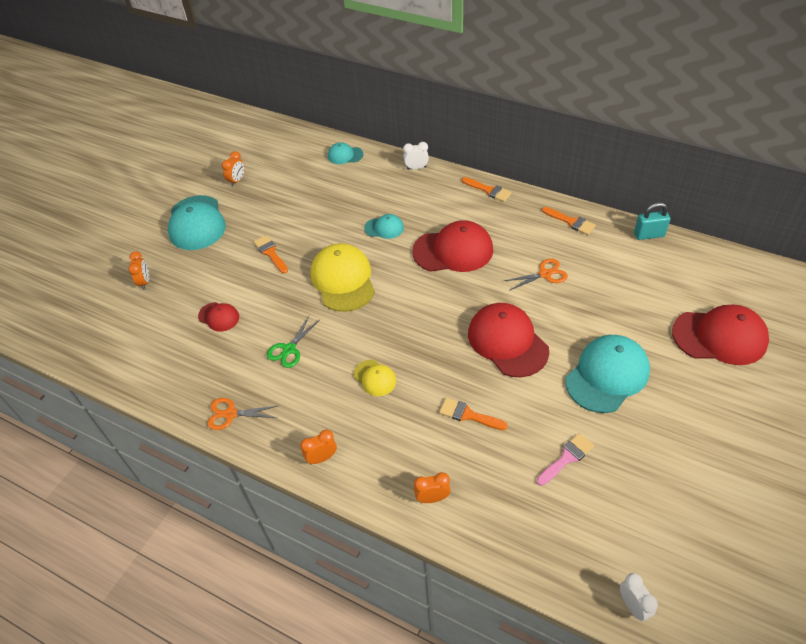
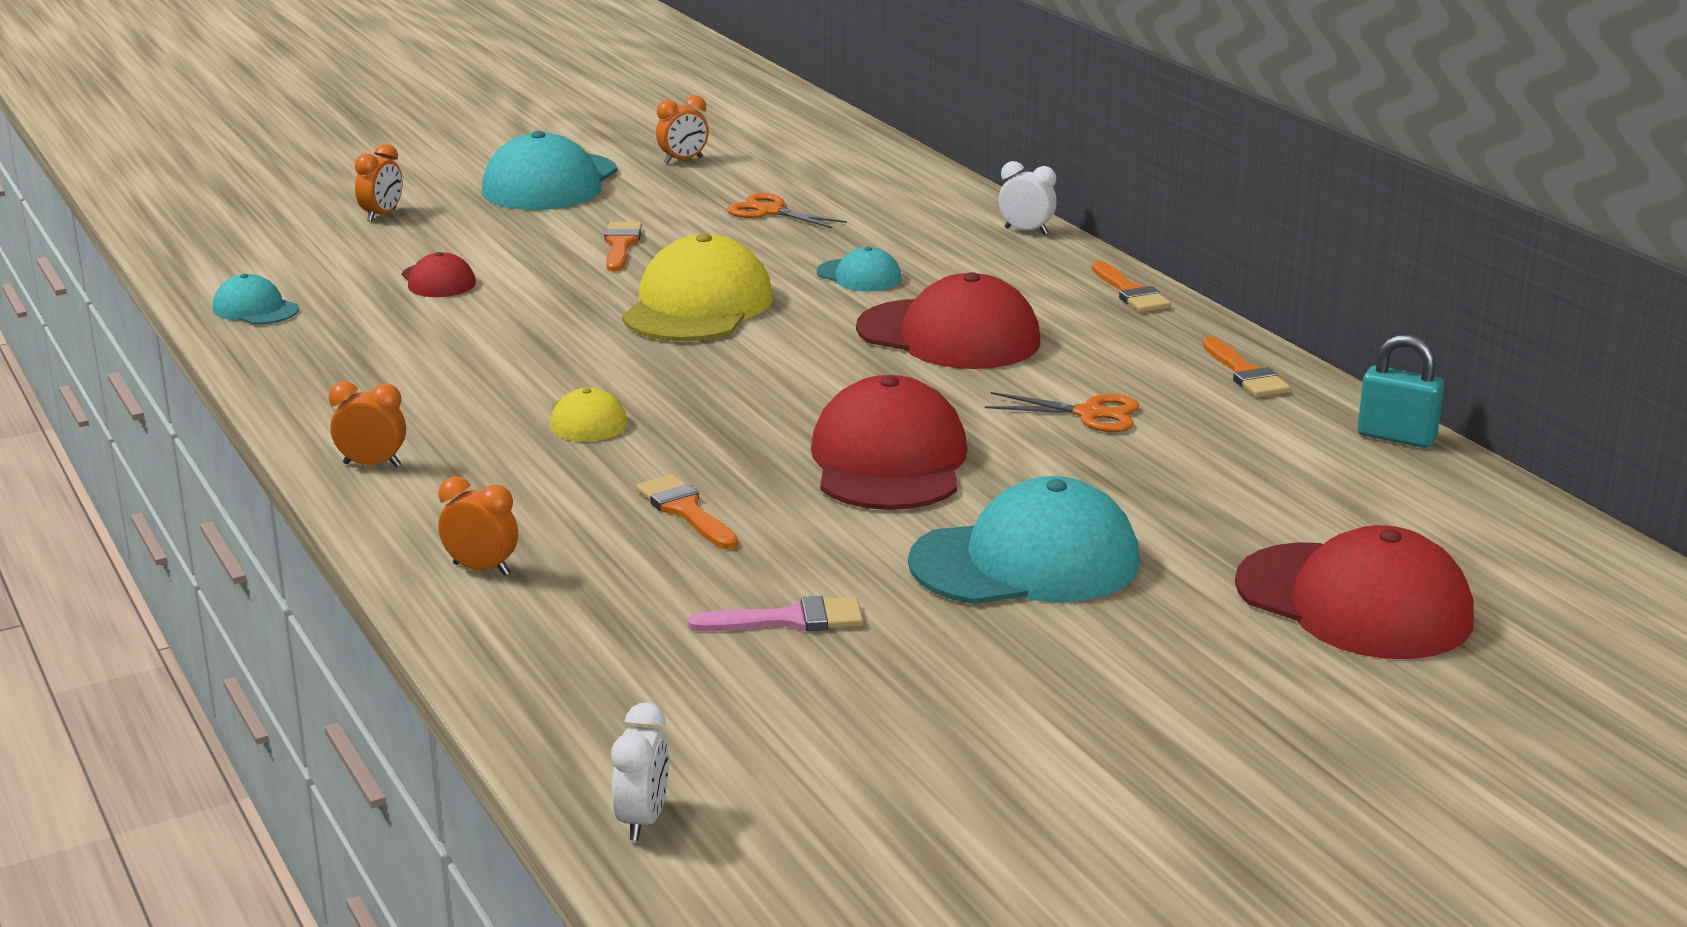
camera: 30 degrees right, 25 degrees down
(230, 414) = (305, 375): orange scissors -> orange scissors (770, 211)
(289, 349) = (495, 345): green scissors -> none
(345, 155) = (913, 184): turquoise cap -> turquoise cap (255, 309)

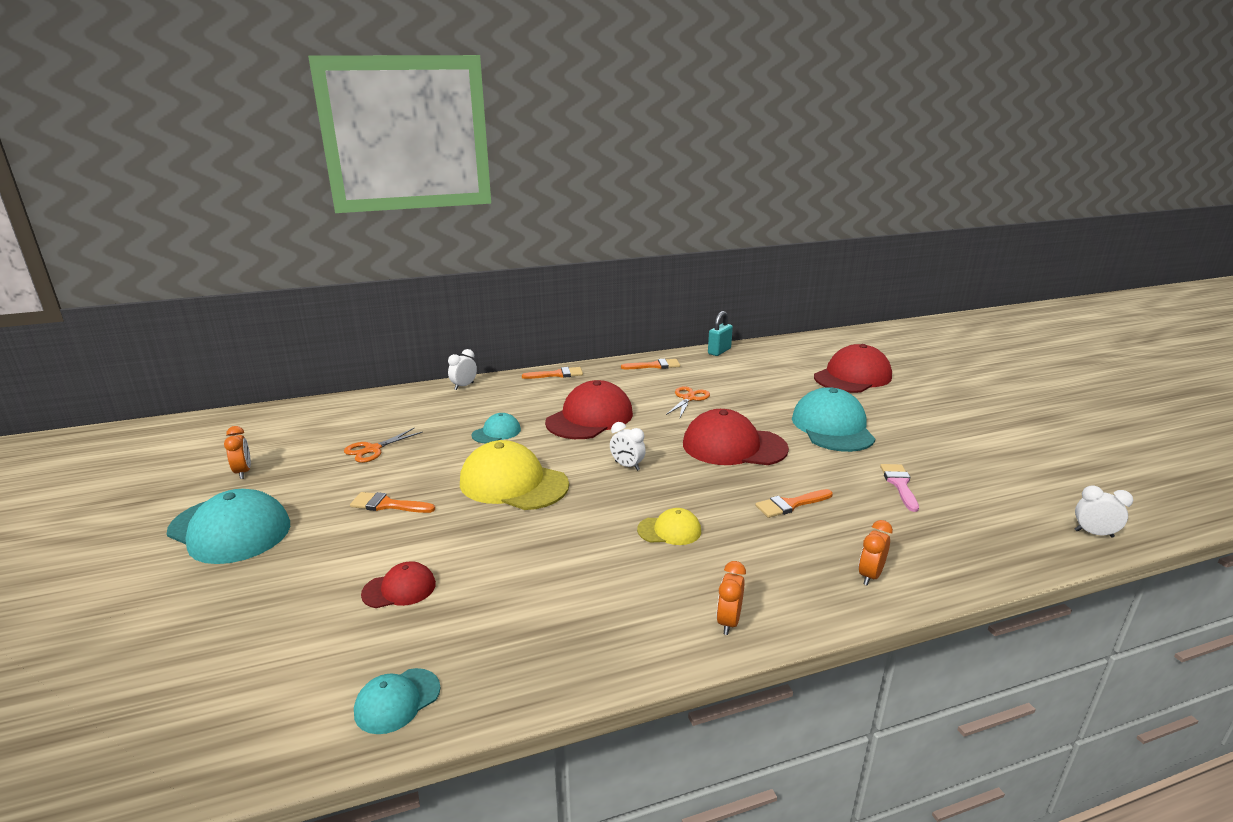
camera: 80 degrees left, 0 degrees up
(382, 215) = (217, 621): orange clock -> none
(779, 377) = (627, 466): none -> white clock

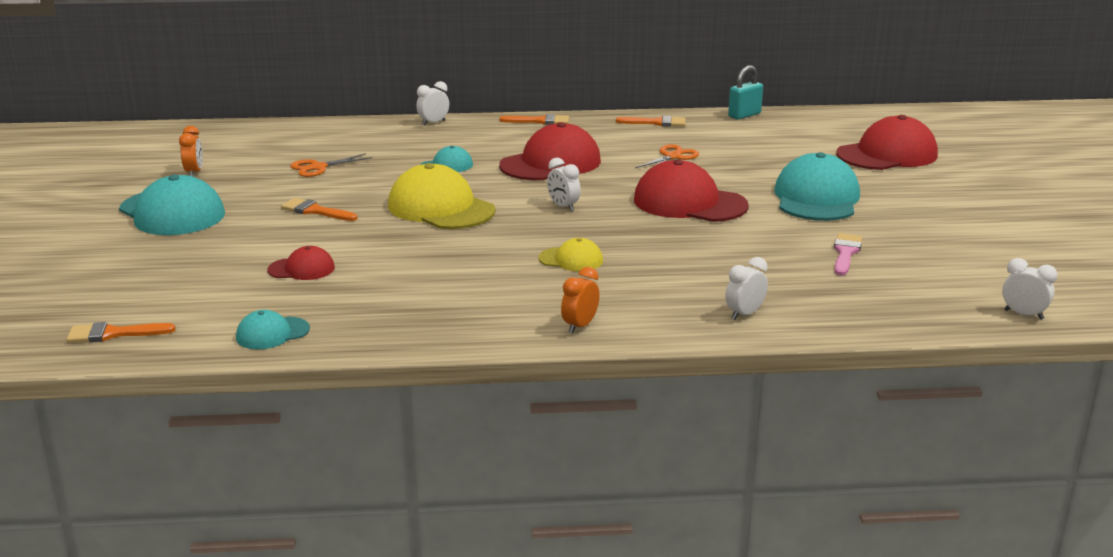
camera: 15 degrees right, 0 degrees up
(790, 504) = (710, 255): orange brush -> orange brush (113, 334)
(870, 575) = (744, 314): orange clock -> white clock

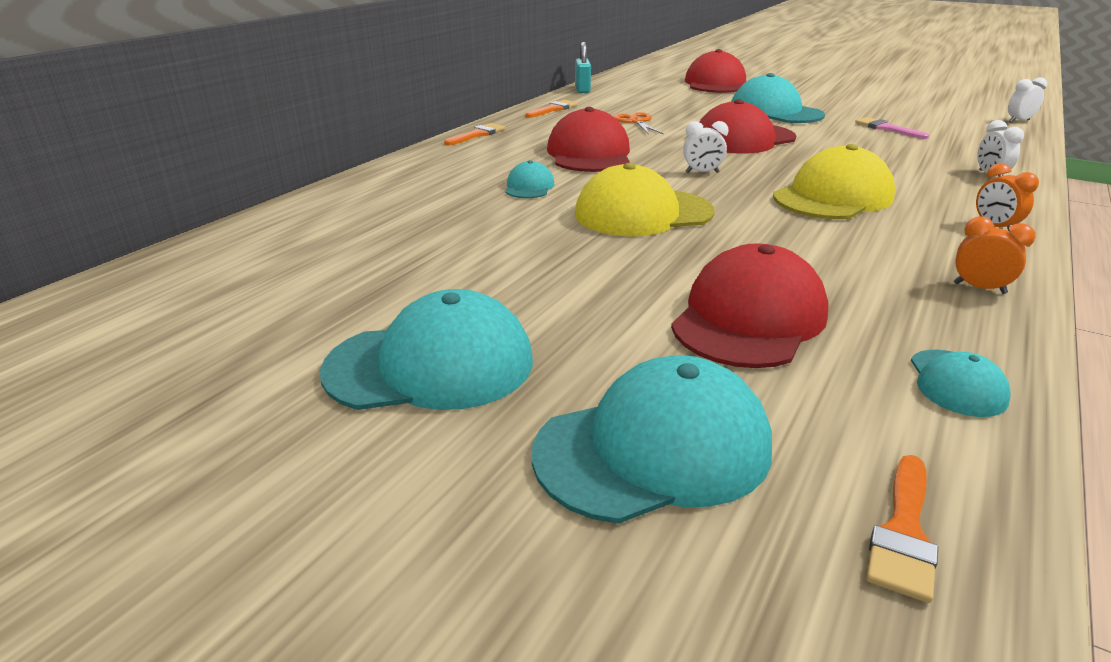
camera: 55 degrees left, 5 degrees up
(139, 274) = (654, 449): none -> turquoise cap
(194, 173) = (299, 315): orange clock -> orange clock (979, 288)
(301, 269) = (749, 318): red cap -> red cap, size x1.97
(315, 211) = (566, 270): orange brush -> none
(318, 167) = (426, 239): orange scissors -> none
(433, 123) = (398, 166): white clock -> none
(571, 259) = (833, 197): yellow cap -> yellow cap, size x1.97

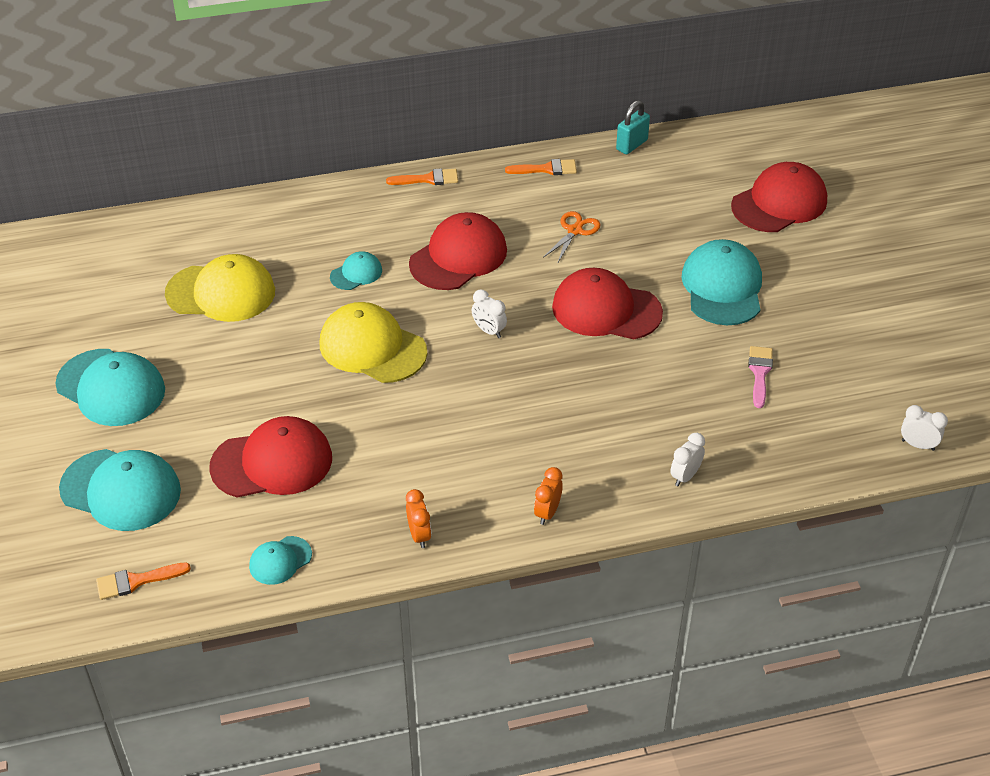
camera: 45 degrees right, 15 degrees up
(833, 197) = (516, 415): yellow cap -> yellow cap (221, 293)

